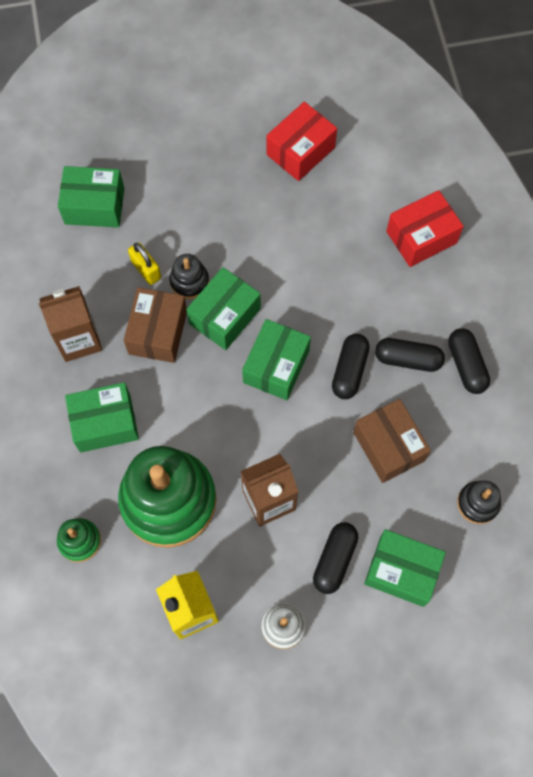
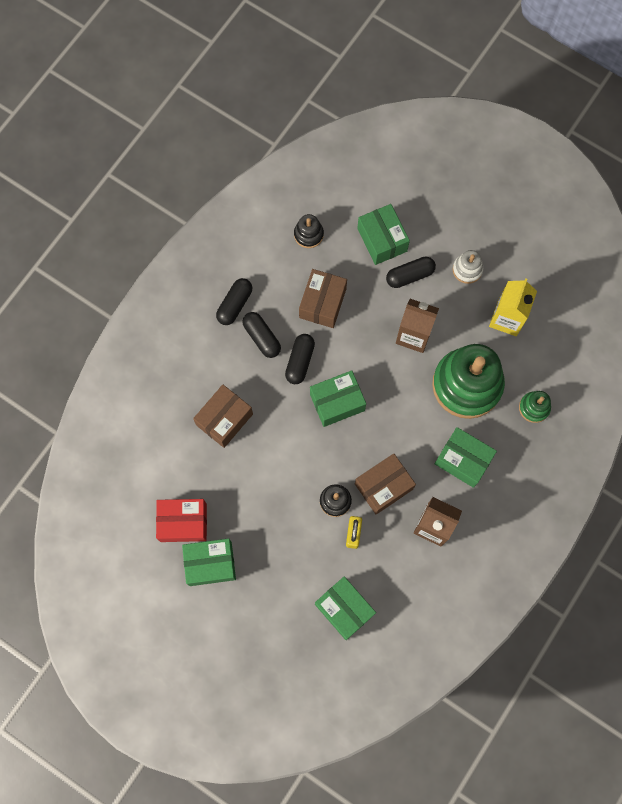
camera: 135 degrees left, 5 degrees up
(224, 316) = (336, 459): green box -> green box (210, 564)
(349, 370) = (300, 361): black capsule -> black capsule turned 45 degrees counterclockwise
(359, 259) = (224, 419): none -> brown box
(421, 237) = (175, 398): red box -> none

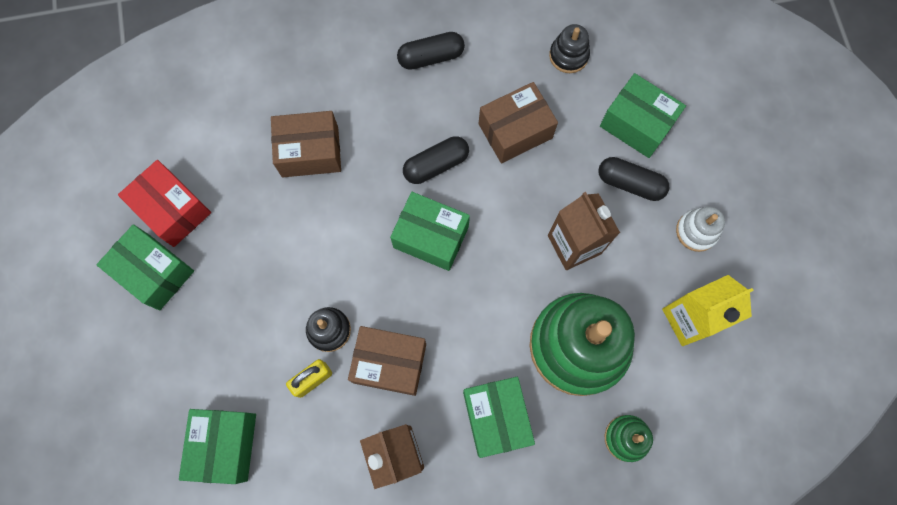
camera: 45 degrees right, 0 degrees up
(262, 338) = (424, 110): black capsule -> none
(382, 240) = (636, 124): green box -> green box turned 75 degrees counterclockwise

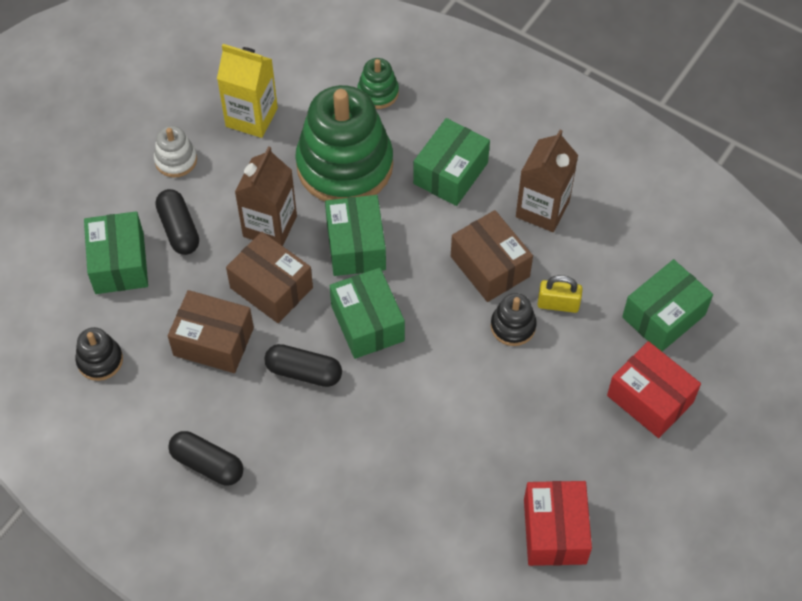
camera: 135 degrees left, 15 degrees down
(154, 272) = (614, 491): green box -> green box (356, 246)
(182, 364) = (650, 399): none -> red box
(310, 152) = (393, 476): brown box -> brown box (271, 288)

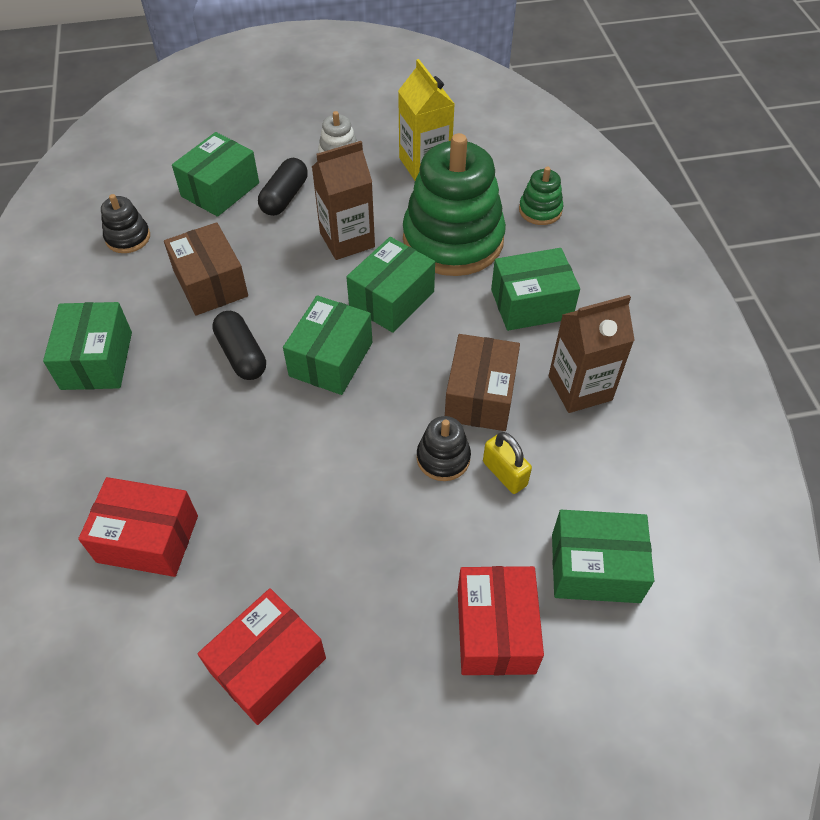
camera: 45 degrees right, 5 degrees down
(207, 464) = (96, 360): black capsule -> green box
(271, 288) = (295, 280): brown box -> none
(398, 534) = (148, 538): none -> red box

